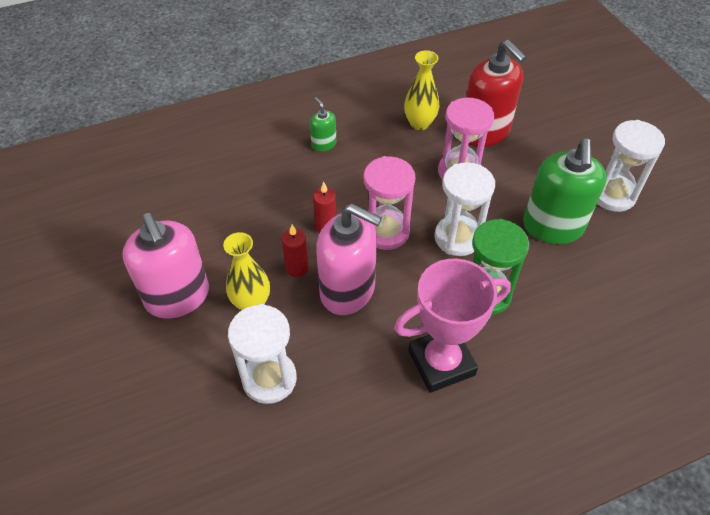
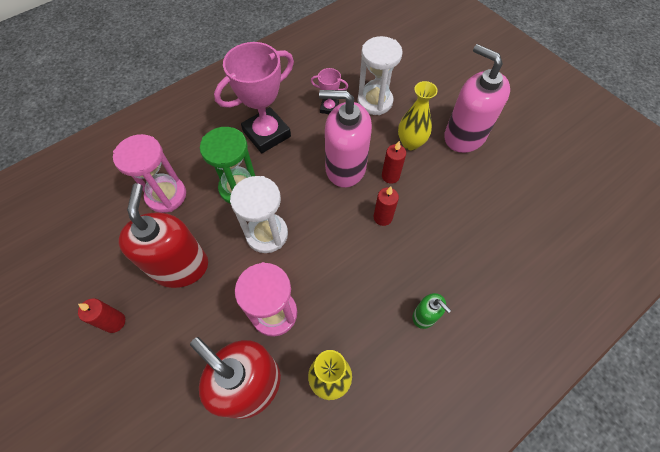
camera: 165 degrees right, 10 degrees up
(340, 384) = (329, 108): none -> pink trophy
(386, 232) = (330, 225): pink hourglass -> pink hourglass (166, 195)
(552, 227) = (180, 266): green soap dispenser -> red soap dispenser
(612, 195) = (114, 322): white hourglass -> red candle

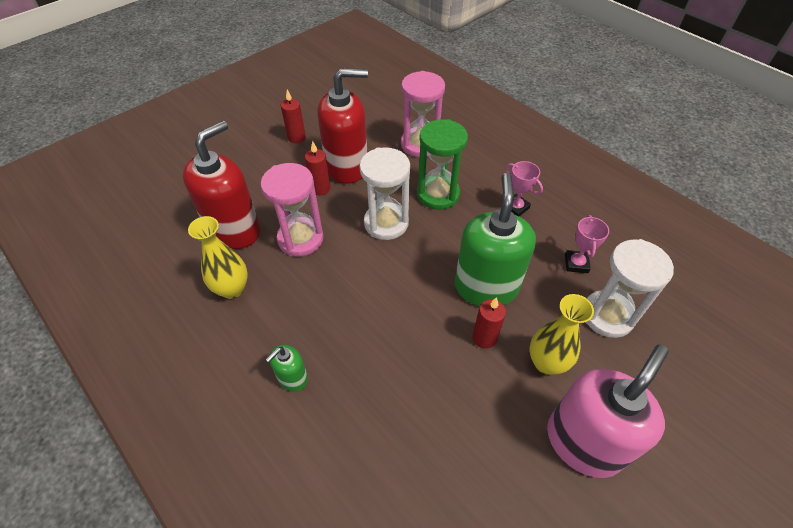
camera: 85 degrees right, 10 degrees down
(266, 134) = (515, 207): pink trophy -> pink trophy, size x0.47
(345, 167) = (486, 287): pink soap dispenser -> green soap dispenser
(383, 217) = (420, 330): red candle -> red candle (320, 188)

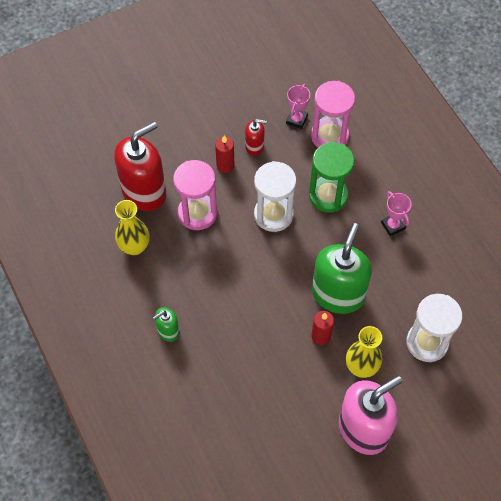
camera: 15 degrees right, 10 degrees up
(296, 137) = (215, 102): red candle -> none
(347, 166) = (254, 146): red soap dispenser -> red soap dispenser, size x0.47
(576, 263) = (422, 292): pink trophy -> pink trophy (296, 120)

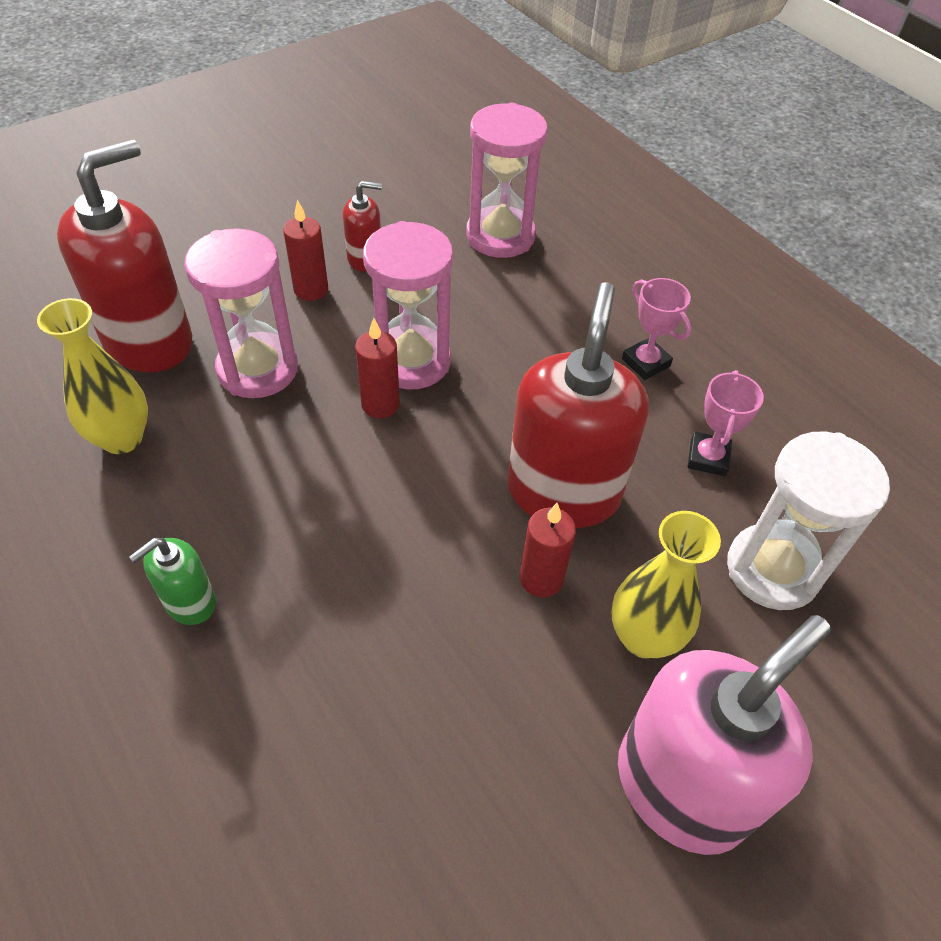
camera: 10 degrees left, 10 degrees down
(256, 239) = (380, 404): none -> red candle
(273, 214) = (411, 361): white hourglass -> pink hourglass
(296, 120) = (438, 217): pink trophy -> pink trophy (708, 457)
(328, 195) = (513, 323): green hourglass -> none
(338, 294) = (563, 491): green soap dispenser -> red soap dispenser

